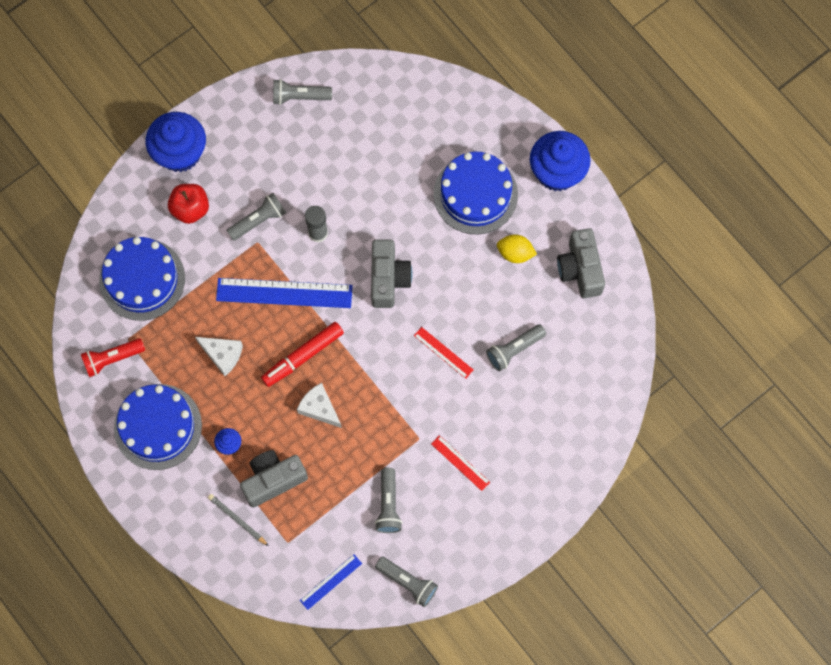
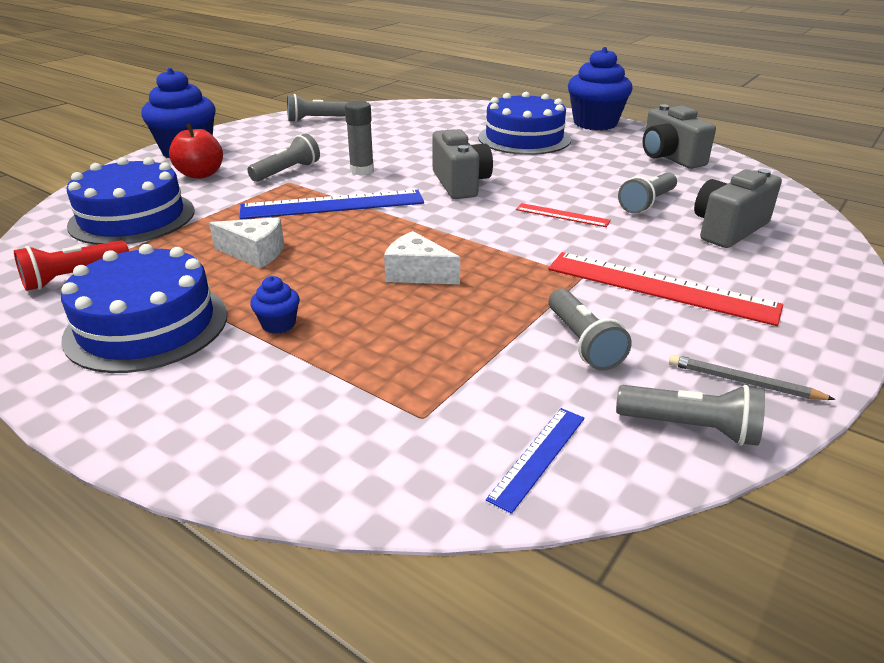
camera: 15 degrees left, 40 degrees down
(237, 520) = (311, 405): grey pencil -> grey pencil (743, 382)
(273, 480) = (367, 348): grey camera -> grey camera (728, 229)
(303, 356) = (375, 239): red marker -> none
(460, 463) = (660, 287): red ruler -> red ruler, size x1.99
(515, 253) = (592, 157): yellow lemon -> none

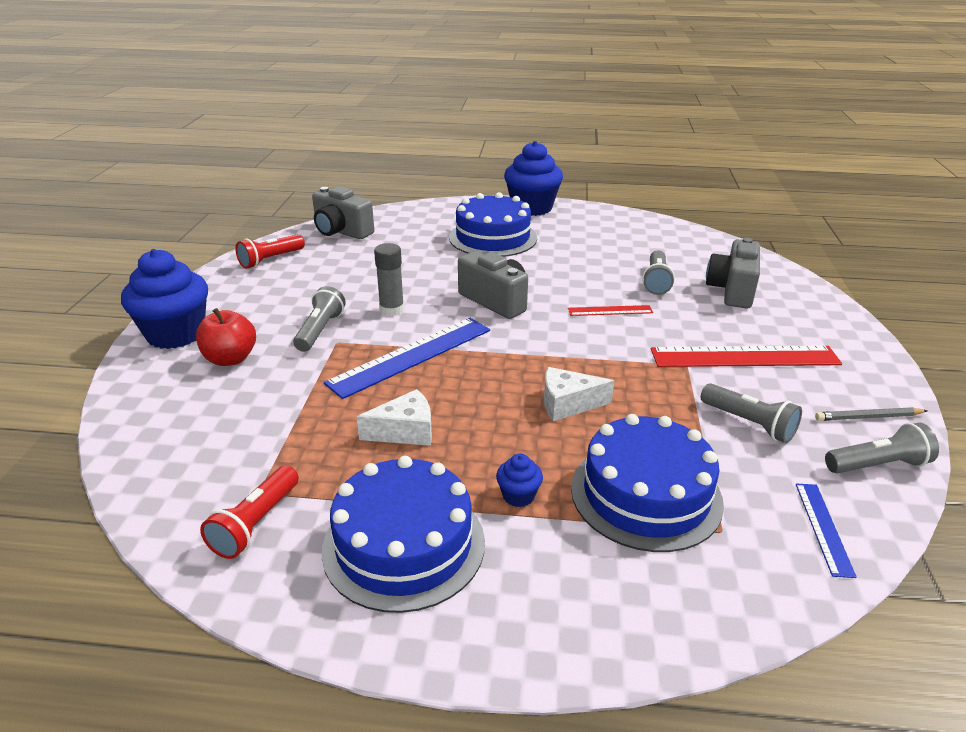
camera: 30 degrees left, 0 degrees up
(132, 218) = (224, 433): blue cake -> blue cake (646, 494)
(316, 119) = (270, 260): grey flashlight -> red flashlight
(669, 157) = (624, 231): grey camera -> grey camera (341, 231)

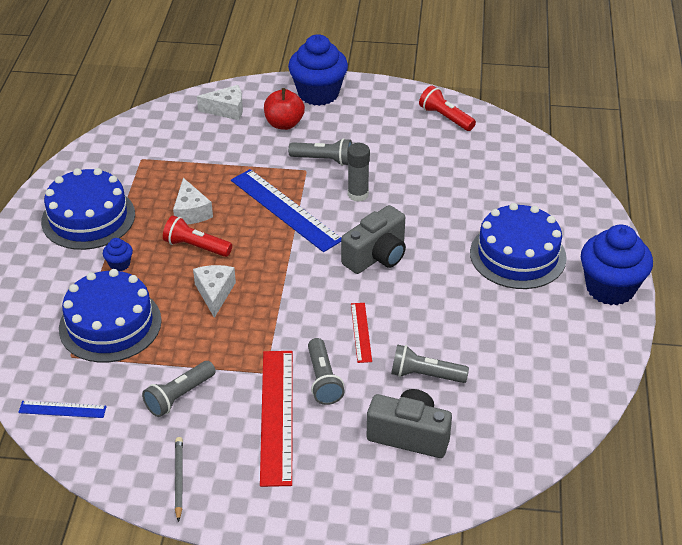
camera: 90 degrees right, 10 degrees up
(169, 408) = (227, 110): none -> white cheese
(255, 524) = (115, 161): red flashlight -> red flashlight (196, 246)
(341, 231) = (514, 151): grey camera -> none
(878, 465) = (119, 463): grey flashlight -> grey flashlight (323, 380)

